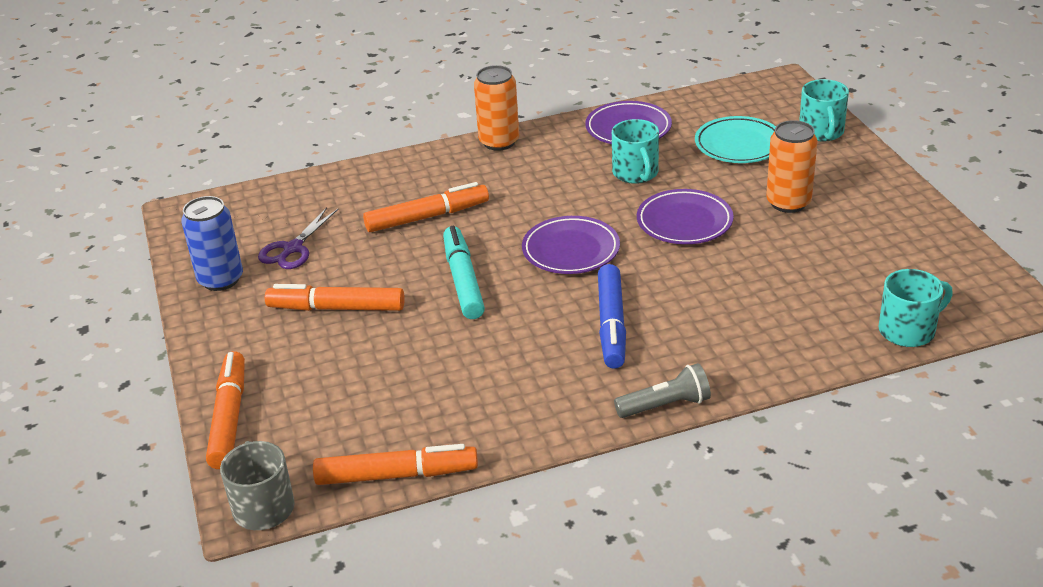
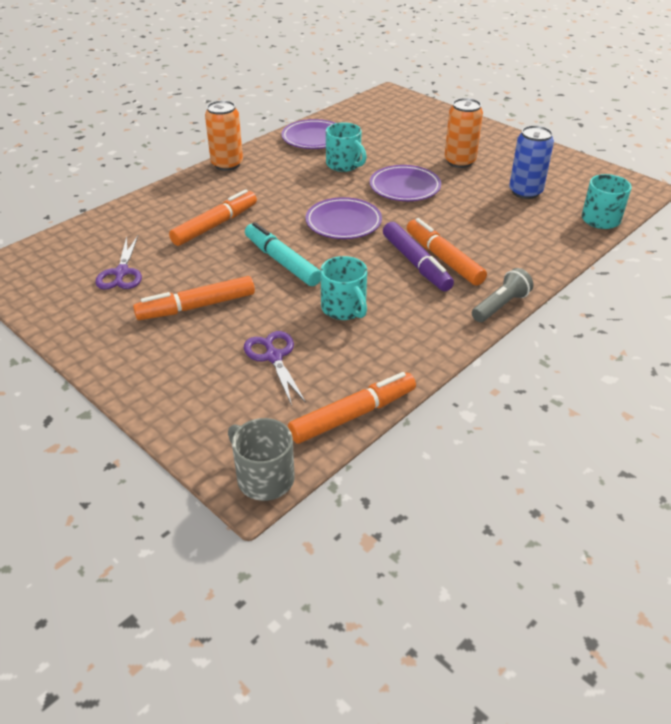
camera: 30 degrees left, 5 degrees up
(220, 279) = (75, 311): blue can -> blue can (525, 192)
(229, 418) = (173, 417): orange marker -> orange marker (444, 259)
(369, 387) = (274, 357): none -> purple scissors
(611, 324) = (416, 263): blue marker -> purple marker
(739, 145) = (396, 134): turquoise plate -> none
(821, 132) = (441, 117): turquoise mug -> turquoise mug (344, 308)

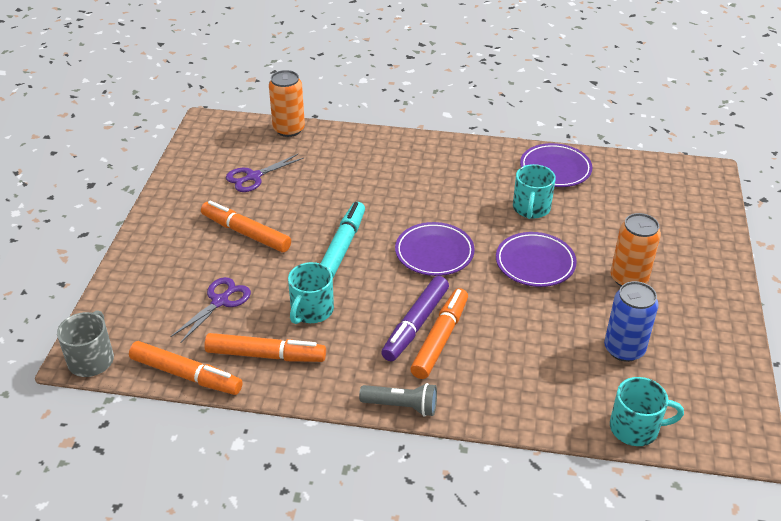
camera: 55 degrees right, 0 degrees up
(215, 225) = (357, 187): orange marker -> orange marker (265, 355)
(227, 164) = (453, 145): orange can -> orange can (289, 129)

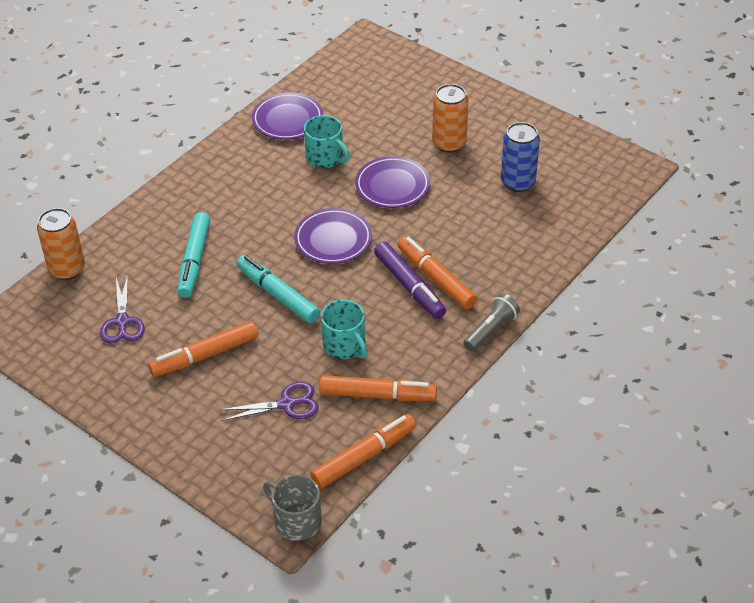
camera: 60 degrees left, 5 degrees up
(220, 301) = (286, 404): purple scissors -> purple scissors turned 105 degrees clockwise
(265, 355) = (377, 395): orange marker -> orange marker turned 60 degrees clockwise
(346, 186) = (194, 260): none -> turquoise marker
(635, 428) = (593, 213): turquoise mug -> none

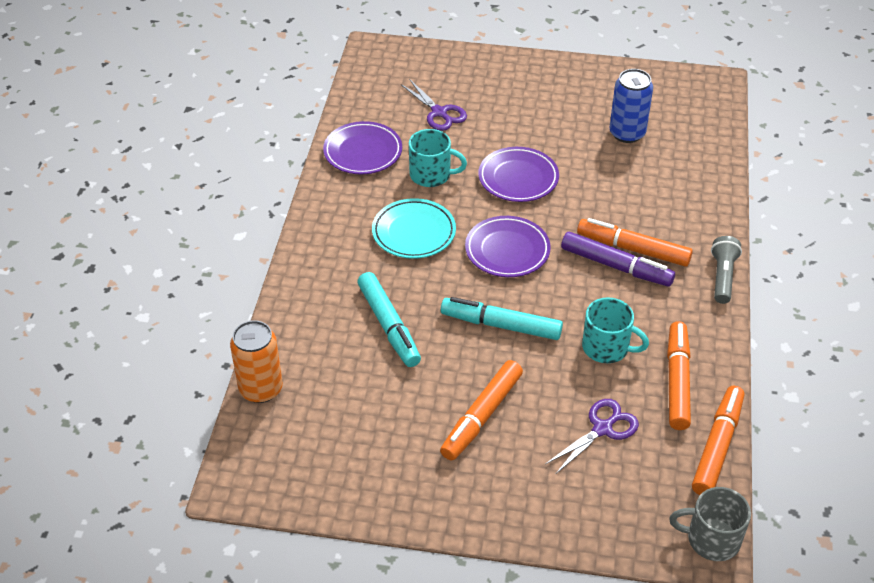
camera: 30 degrees left, 0 degrees up
(122, 322) = (367, 419): purple scissors -> purple scissors (439, 113)
(273, 198) = (414, 232): none -> turquoise plate
(377, 395) = (677, 382): orange marker -> orange marker turned 60 degrees counterclockwise
(449, 143) = (535, 120): orange can -> none

